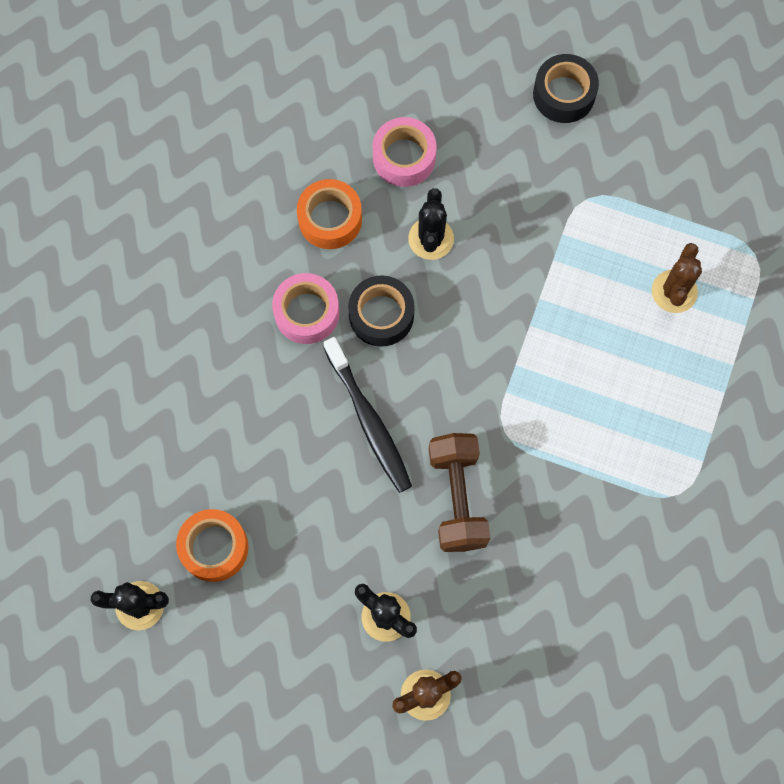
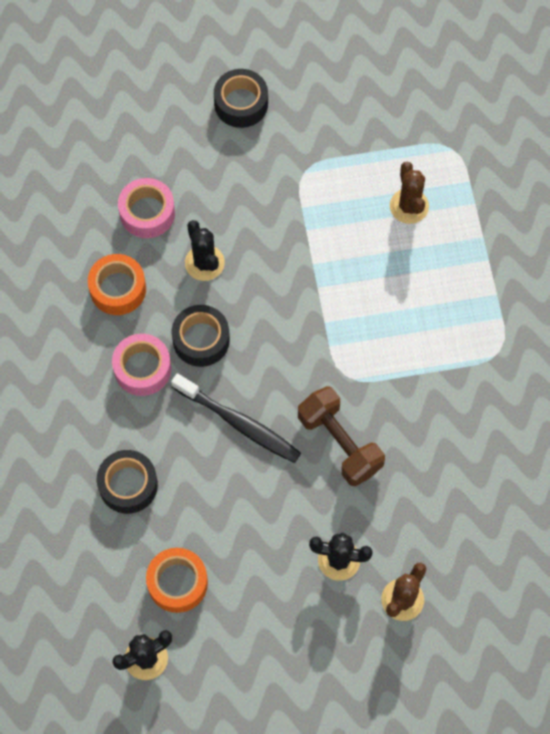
camera: 30 degrees left, 5 degrees down
(224, 422) = (128, 485): none -> black tape

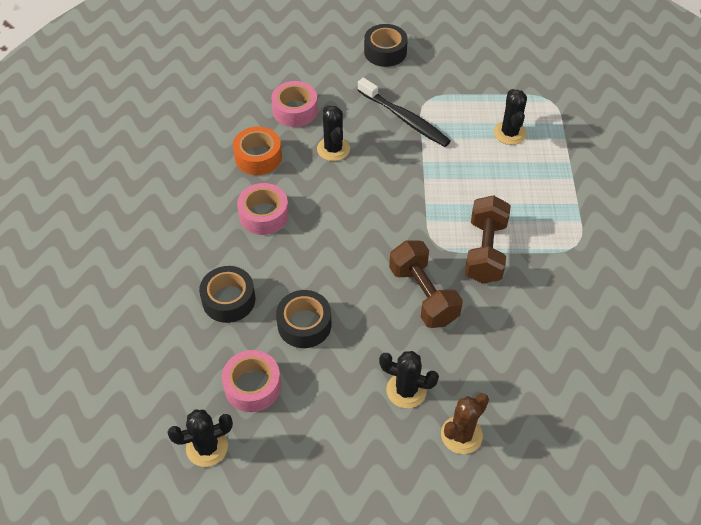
camera: 10 degrees right, 15 degrees down
(177, 583) = (252, 386): orange tape -> pink tape
(201, 340) = (318, 201): black tape -> black tape (304, 324)
(239, 423) = (337, 266): black toothbrush -> black toothbrush (405, 118)
(399, 375) = (485, 251): none -> brown dumbbell
(409, 206) = (509, 133): brown cactus -> black cactus

